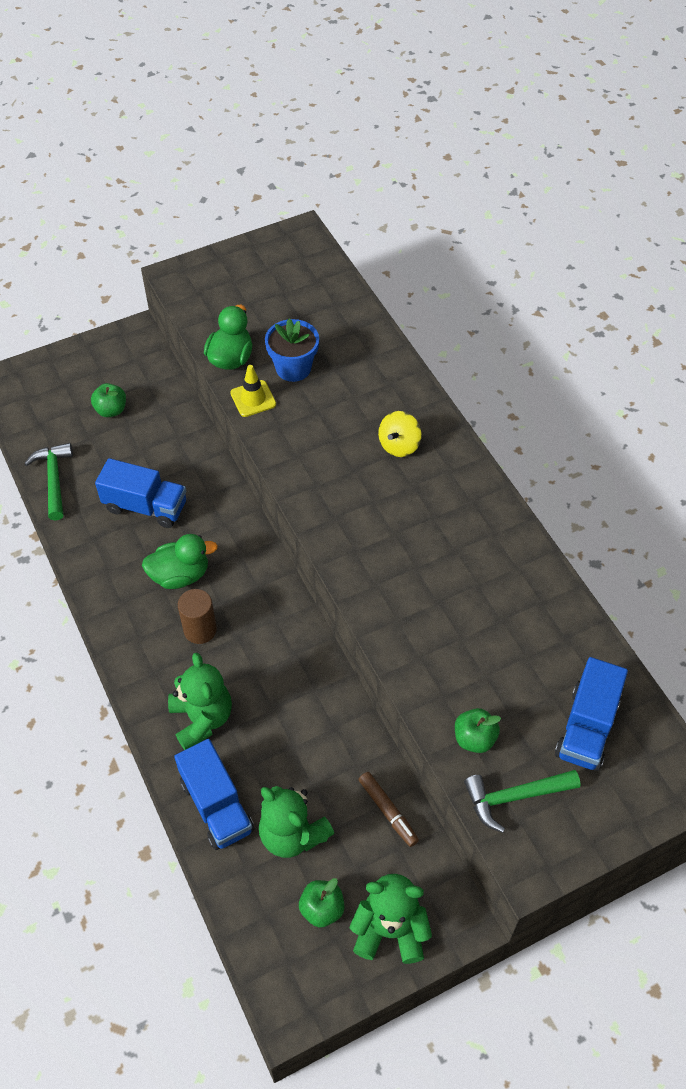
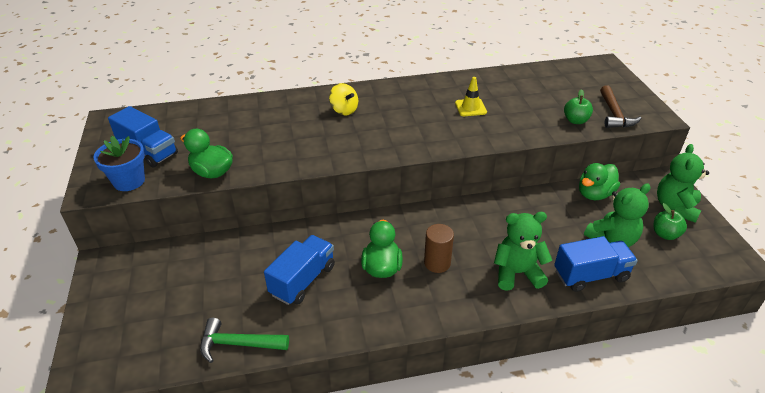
camera: 75 degrees left, 15 degrees down
(111, 410) = (181, 290): green apple -> none
(253, 399) = (262, 167): yellow traffic cone -> yellow traffic cone (470, 108)
(293, 368) = (245, 143): blue flower pot -> blue flower pot (129, 181)
(387, 811) = (594, 194): brown marker -> green duck
(514, 797) = (614, 114): green hammer -> brown hammer
(586, 727) = (570, 84): blue truck -> blue truck (148, 151)

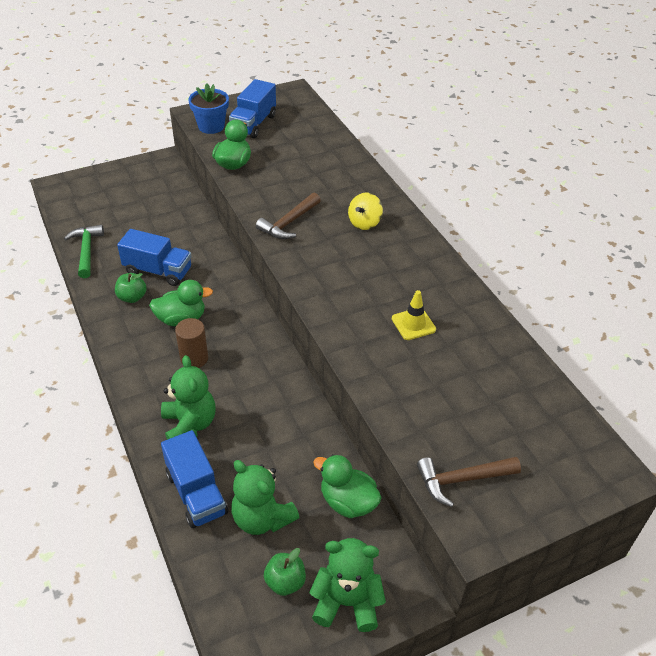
camera: 75 degrees right, 5 degrees up
(326, 149) = (289, 223): none -> brown hammer
(575, 120) = (425, 432): green apple -> green apple (132, 297)

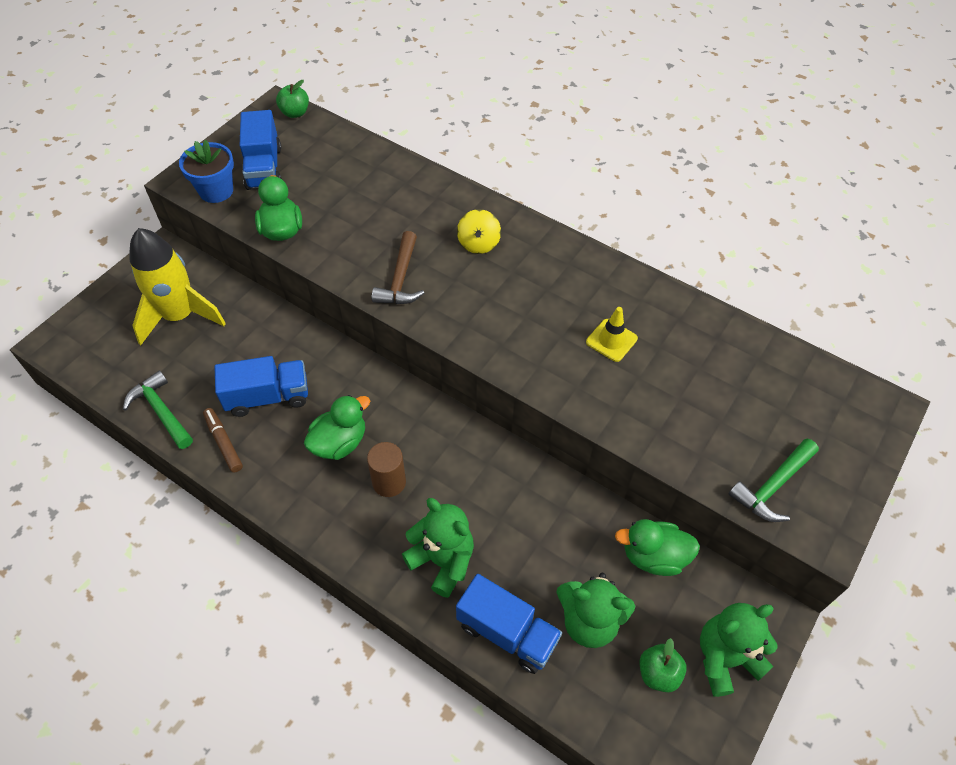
camera: 30 degrees left, 10 degrees up
(108, 286) = (224, 443): none -> brown marker
(132, 297) = (263, 444): green apple -> green apple (295, 113)
(143, 201) = (180, 316): none -> yellow rocket
(461, 480) = (772, 486): brown hammer -> green hammer

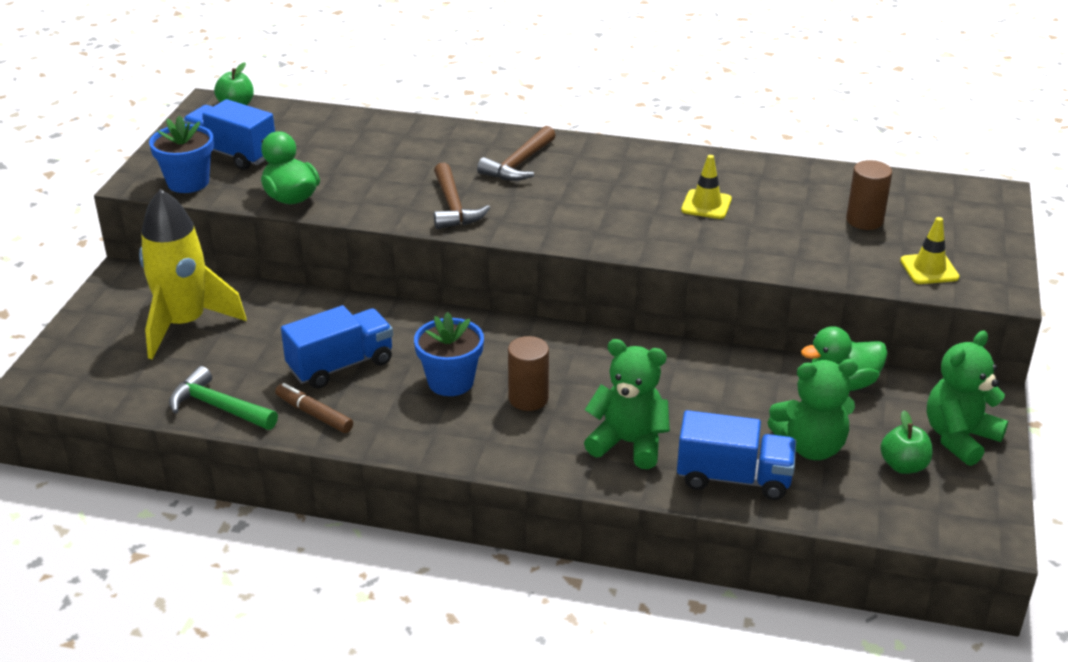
camera: 20 degrees left, 20 degrees down
(264, 168) = (232, 154): blue truck -> blue truck turned 150 degrees clockwise
(339, 442) = (450, 382): green duck -> blue flower pot
(478, 243) = (519, 164): yellow spinning top -> brown hammer
(744, 404) = (864, 220): none -> brown cylinder
(772, 486) = (929, 269): green hammer -> yellow traffic cone

